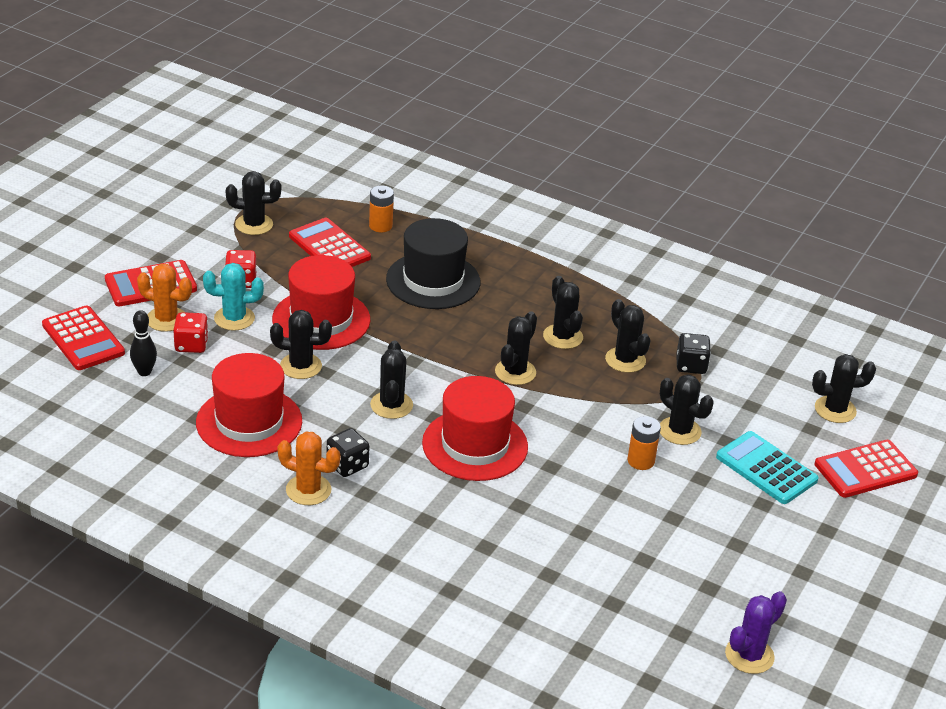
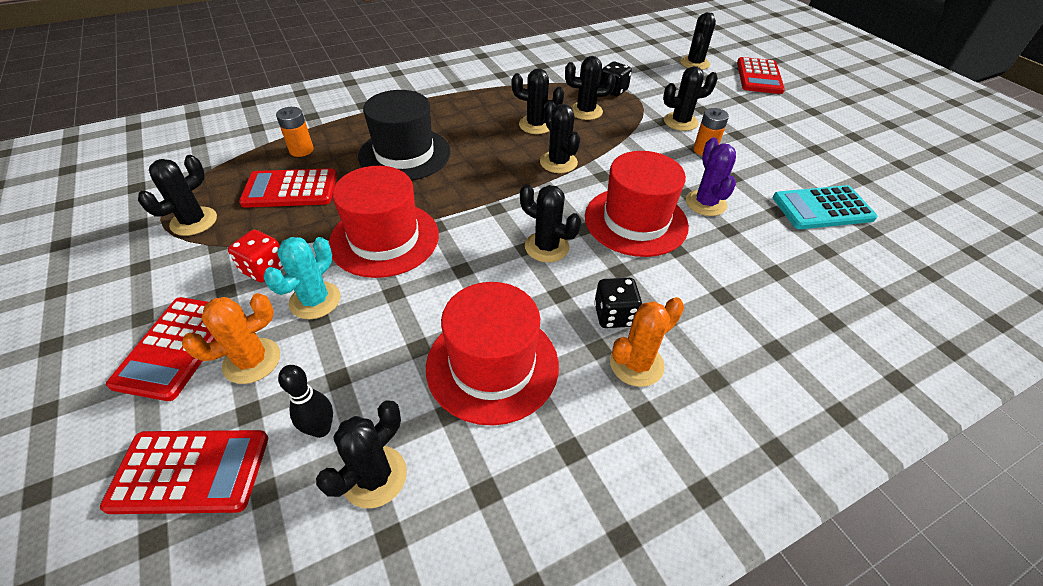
camera: 55 degrees left, 10 degrees up
(191, 345) = (319, 358): red dice -> none
(301, 366) = (438, 283): black cactus -> black cactus (374, 476)
(749, 655) = (944, 192): purple cactus -> purple cactus (705, 203)
(766, 468) = (740, 107): turquoise calculator -> turquoise calculator (822, 208)

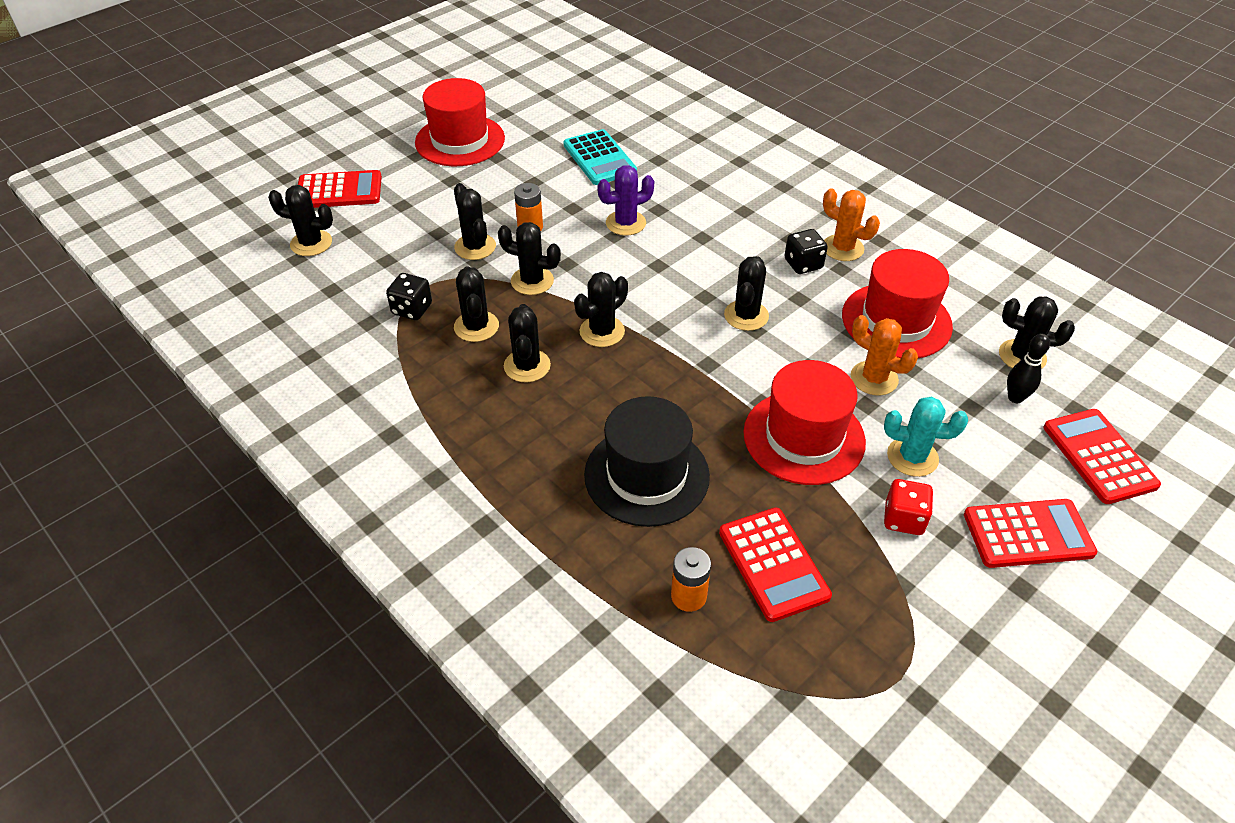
camera: 105 degrees left, 0 degrees up
(194, 221) = (882, 635): black cactus -> black cactus (532, 281)
(252, 361) = (999, 470): orange cactus -> orange cactus (874, 378)
(635, 221) = (676, 264): red hat -> red hat (460, 140)

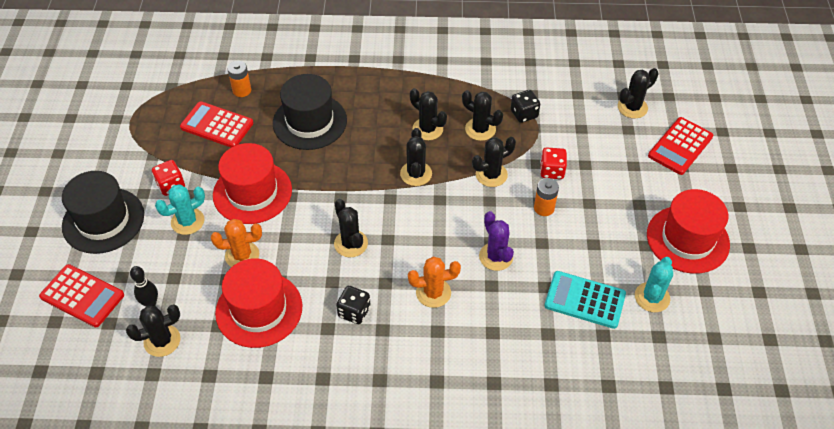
camera: 135 degrees right, 5 degrees up
(475, 247) = (551, 171): black cactus -> red dice
(548, 131) = (652, 297): none -> turquoise cactus
(625, 223) = (496, 256): purple cactus -> purple cactus turned 45 degrees counterclockwise
(843, 248) = (341, 348): orange cactus -> orange cactus (433, 293)
(1028, 534) = (103, 220): red calculator -> black hat

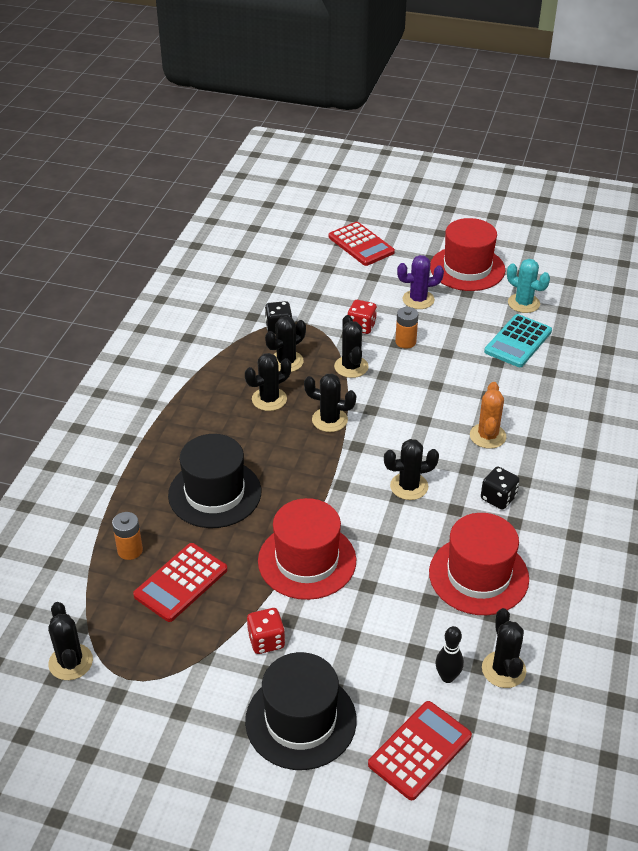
camera: 75 degrees left, 10 degrees down
(187, 221) = (332, 628): turquoise cactus -> none
(242, 255) = (399, 581): orange cactus -> none
(496, 256) = (455, 385): purple cactus -> purple cactus (418, 300)
(632, 107) = (301, 259): black cactus -> black cactus (70, 662)

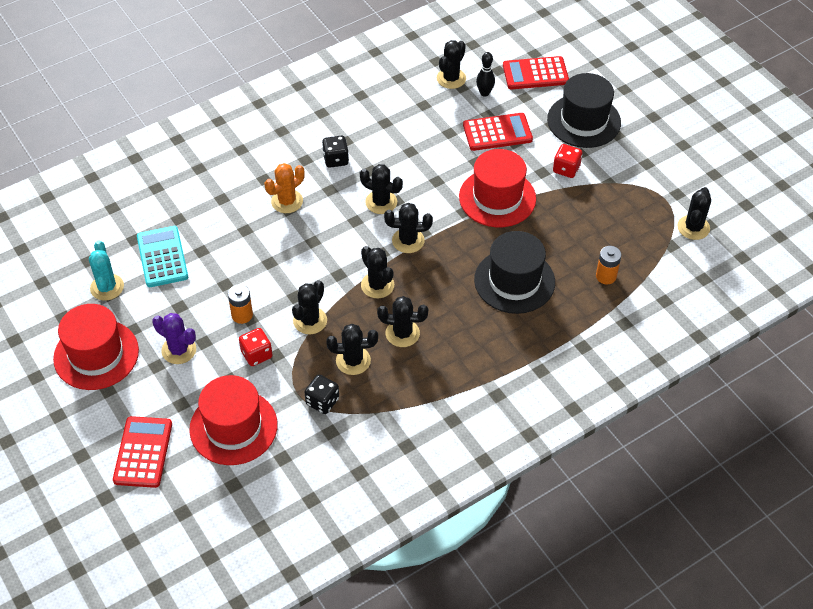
camera: 140 degrees left, 10 degrees up
(181, 582) = (589, 234): red calculator -> red calculator (497, 132)
(345, 469) = (408, 241): none -> black cactus
(478, 575) = (405, 127): red hat -> red hat (233, 427)
(518, 341) = (162, 257): turquoise calculator -> turquoise calculator turned 90 degrees counterclockwise

